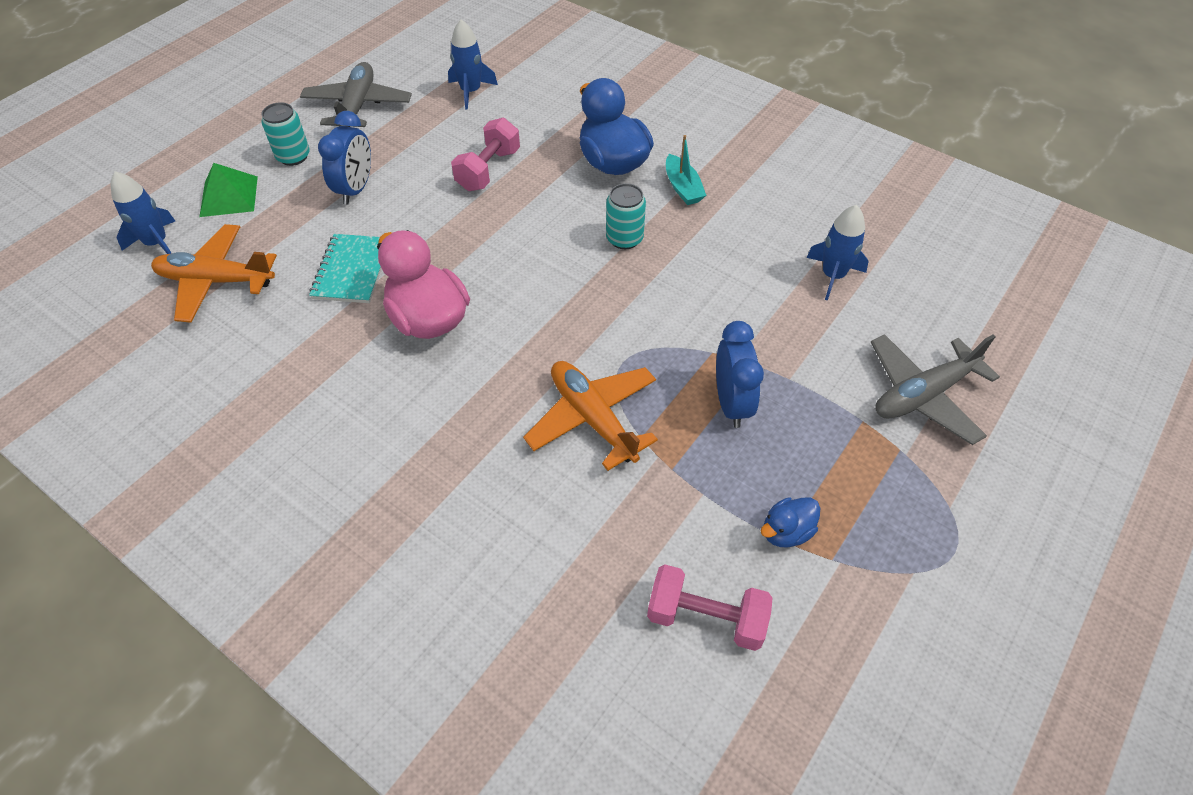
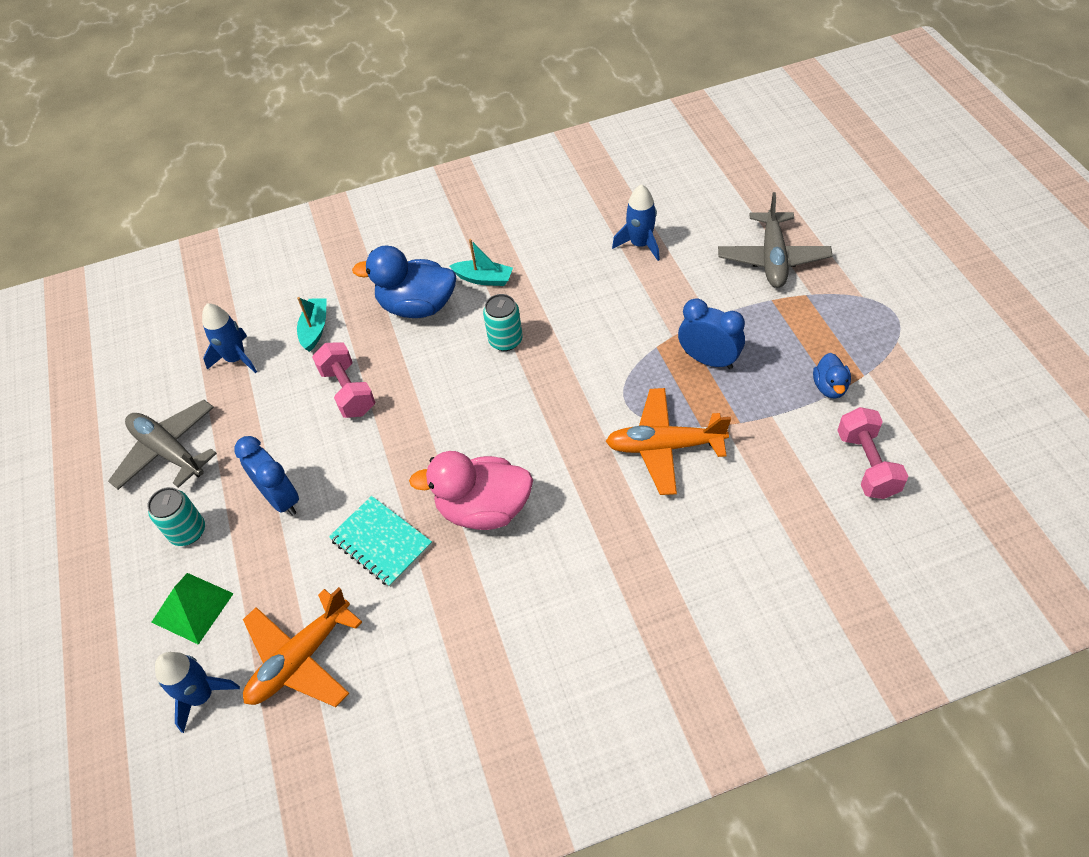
camera: 50 degrees left, 0 degrees up
(536, 117) = (315, 329): none -> turquoise boat
(706, 617) = (867, 464): pink dumbbell -> pink dumbbell turned 60 degrees counterclockwise

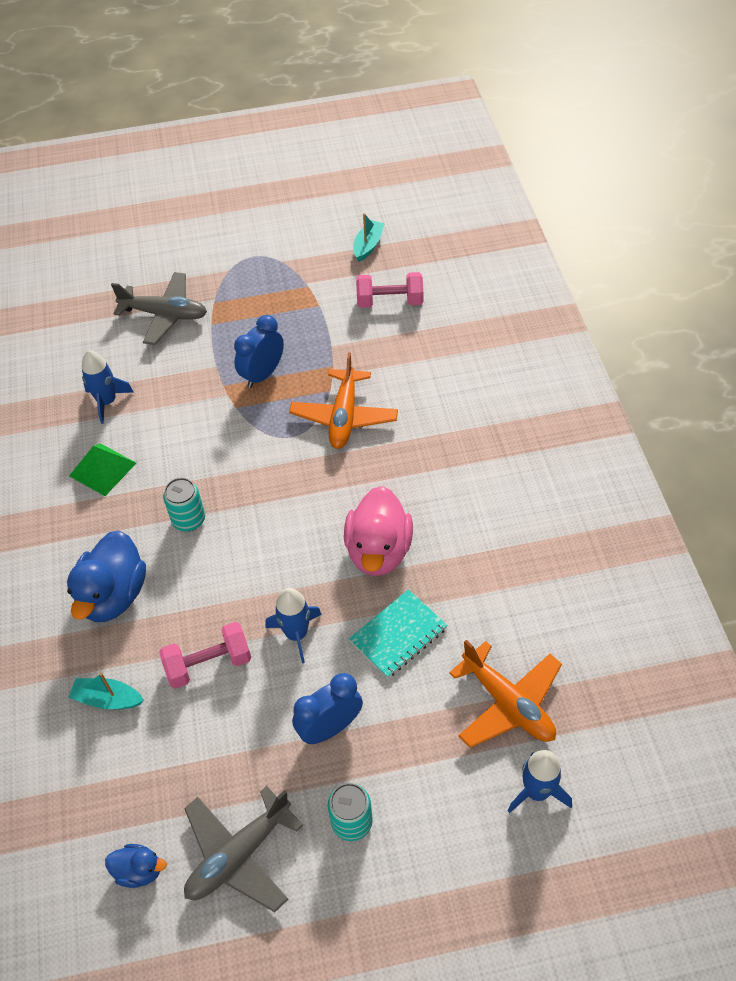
camera: 85 degrees left, 0 degrees up
(192, 607) = (442, 808): green pyramid -> green pyramid (102, 469)
(236, 359) = (122, 786): blue rocket -> blue rocket (296, 634)
(484, 279) = (98, 532): turquoise boat -> turquoise boat (368, 246)
(829, 387) = (313, 307): blue duck -> blue duck (139, 870)

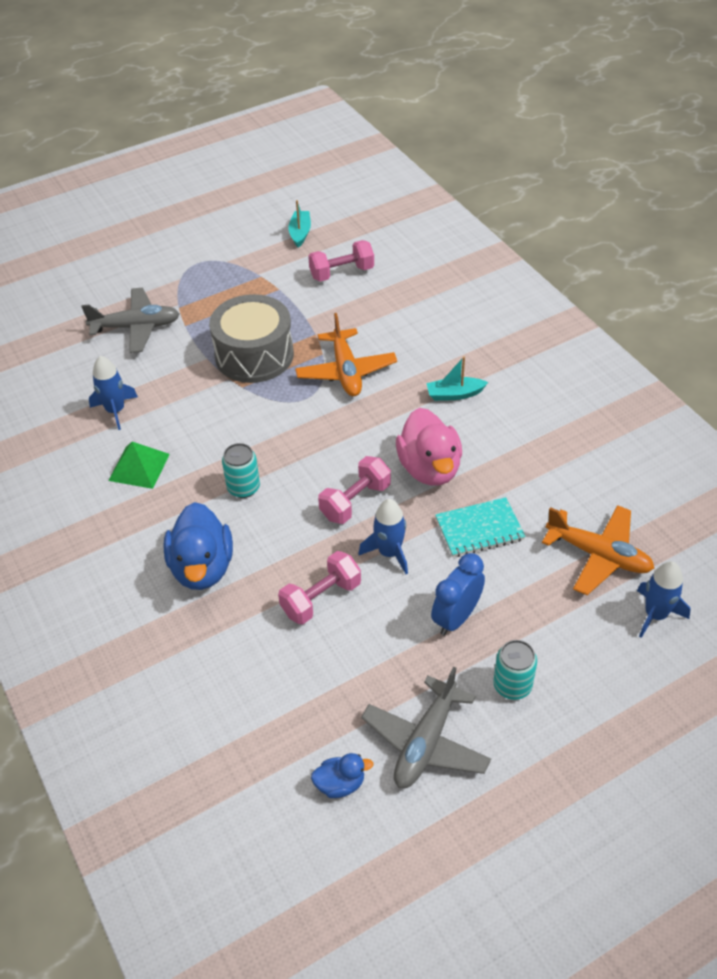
camera: 20 degrees left, 5 degrees down
(108, 699) = (240, 654): turquoise boat -> turquoise boat (454, 394)
(262, 374) = (254, 355): blue clock -> grey drum
(289, 566) = (355, 501): none -> pink dumbbell
(398, 635) = (479, 529): turquoise notebook -> turquoise notebook turned 45 degrees clockwise

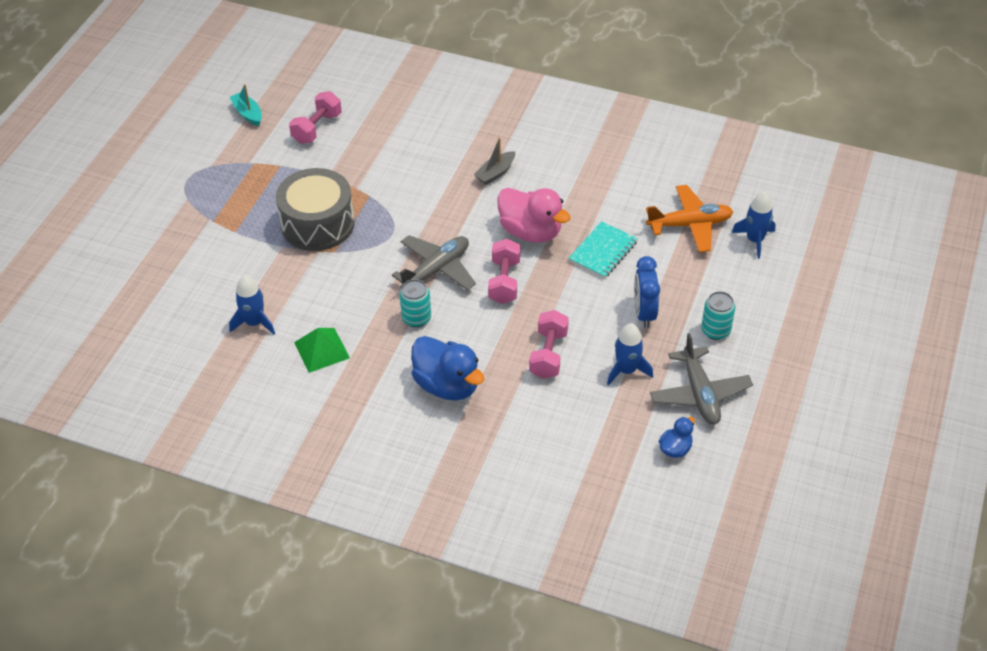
camera: 40 degrees left, 0 degrees up
(136, 327) = (195, 254): grey plane -> grey plane (436, 270)
(346, 371) = (401, 198): orange plane -> none
(389, 553) = (562, 300): blue rocket -> blue rocket (627, 370)
(454, 394) = (495, 173): turquoise boat -> grey boat

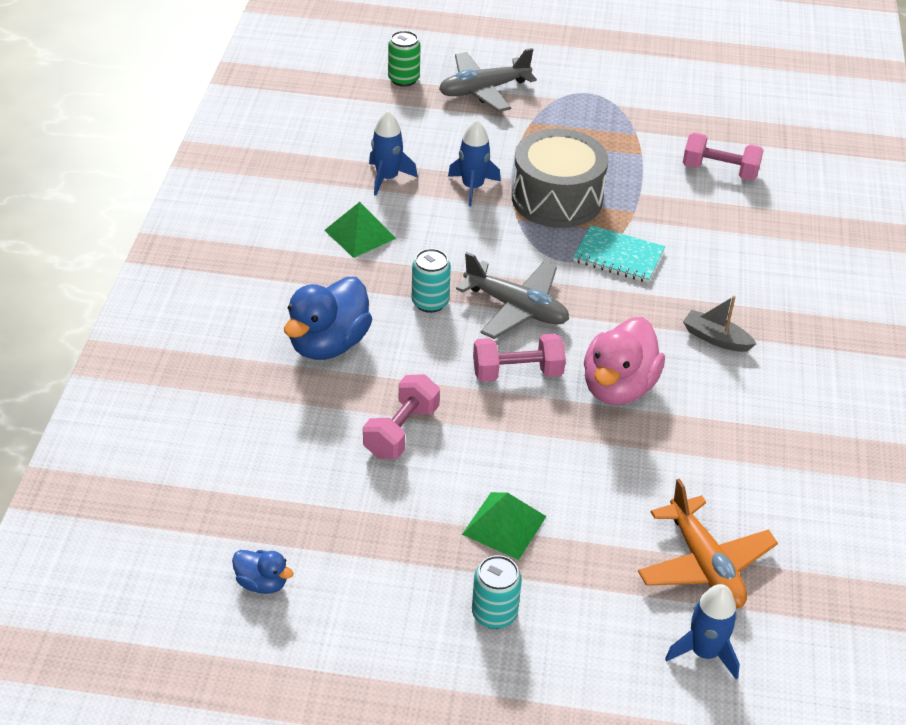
camera: 75 degrees right, 5 degrees down
(116, 292) = (403, 79): none -> green can
(248, 113) = (716, 115): turquoise boat -> none
(548, 354) = (401, 431): pink dumbbell -> pink dumbbell turned 60 degrees counterclockwise
(603, 251) = (609, 467): turquoise notebook -> turquoise notebook (618, 256)
(627, 370) = (392, 516): blue rocket -> blue rocket (472, 187)
(644, 313) = (504, 525): blue clock -> green pyramid
(699, 394) = (367, 603): grey plane -> grey plane (483, 90)

